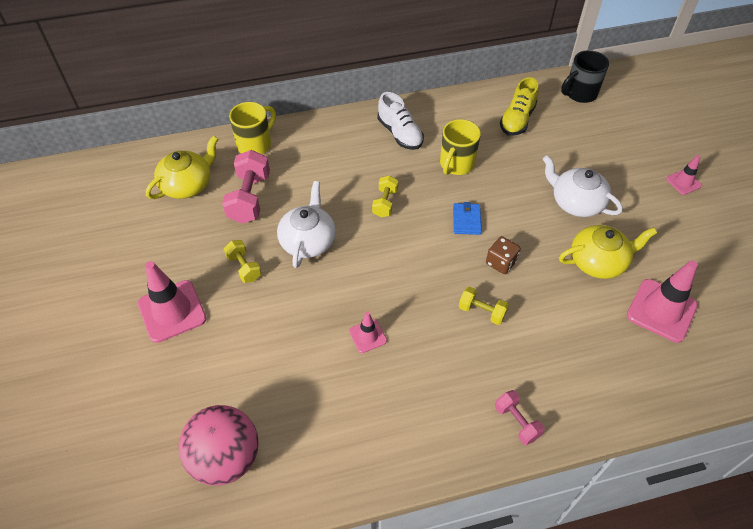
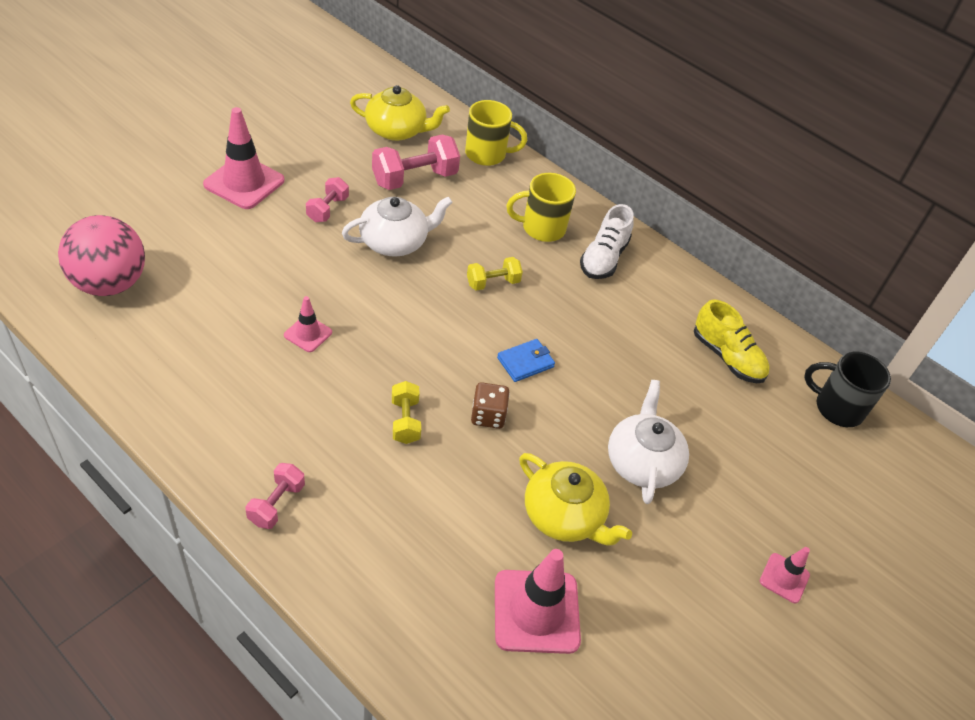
camera: 50 degrees right, 5 degrees down
(244, 267) = (327, 209): yellow dumbbell -> pink dumbbell
(456, 164) = (601, 324): yellow mug -> yellow mug (542, 228)
(517, 119) = (727, 357): yellow shoe -> yellow shoe turned 120 degrees counterclockwise

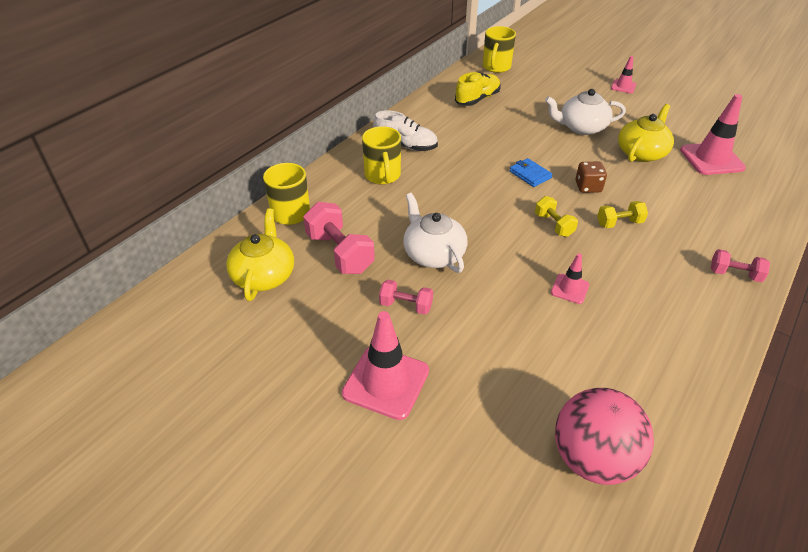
camera: 90 degrees left, 5 degrees down
(493, 283) = (457, 195): yellow dumbbell -> yellow dumbbell (553, 225)
(837, 408) = (496, 67): black mug -> yellow mug

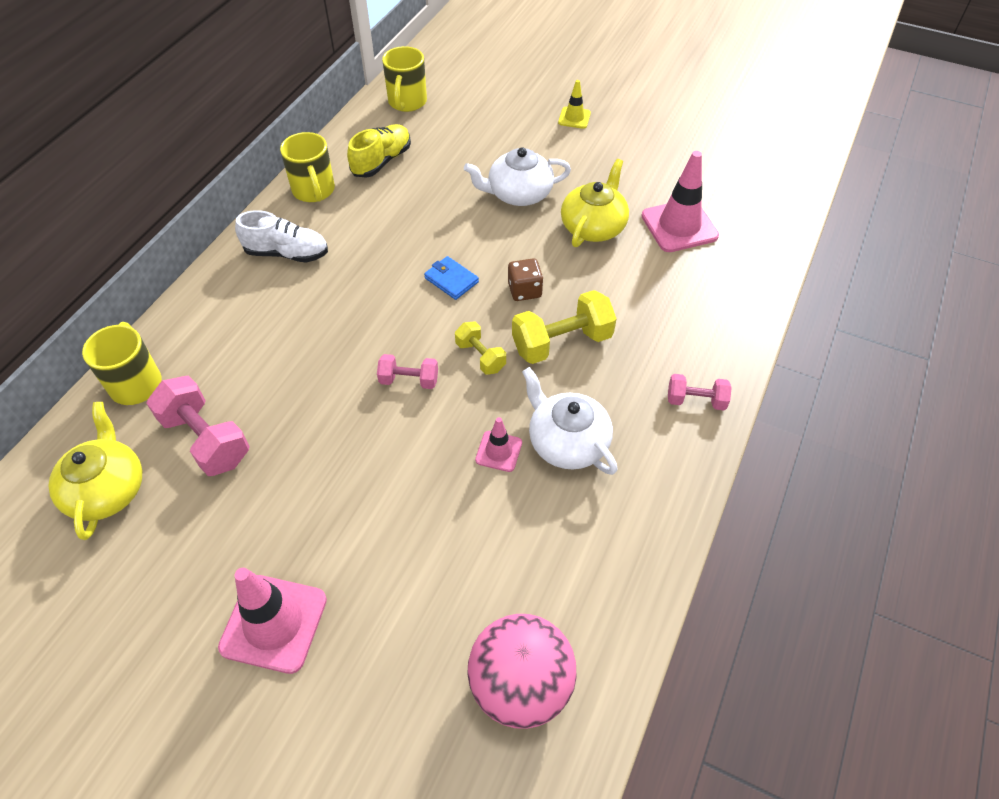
camera: 10 degrees left, 10 degrees up
(382, 176) = (257, 307): yellow mug -> yellow mug (314, 191)
(406, 305) = (295, 507): pink dumbbell -> pink dumbbell (409, 380)
(433, 254) = (328, 423): white teapot -> white teapot (567, 442)
(619, 223) = (562, 342): yellow dumbbell -> yellow dumbbell, size x1.73
(623, 86) = (574, 118): pink traffic cone -> yellow traffic cone

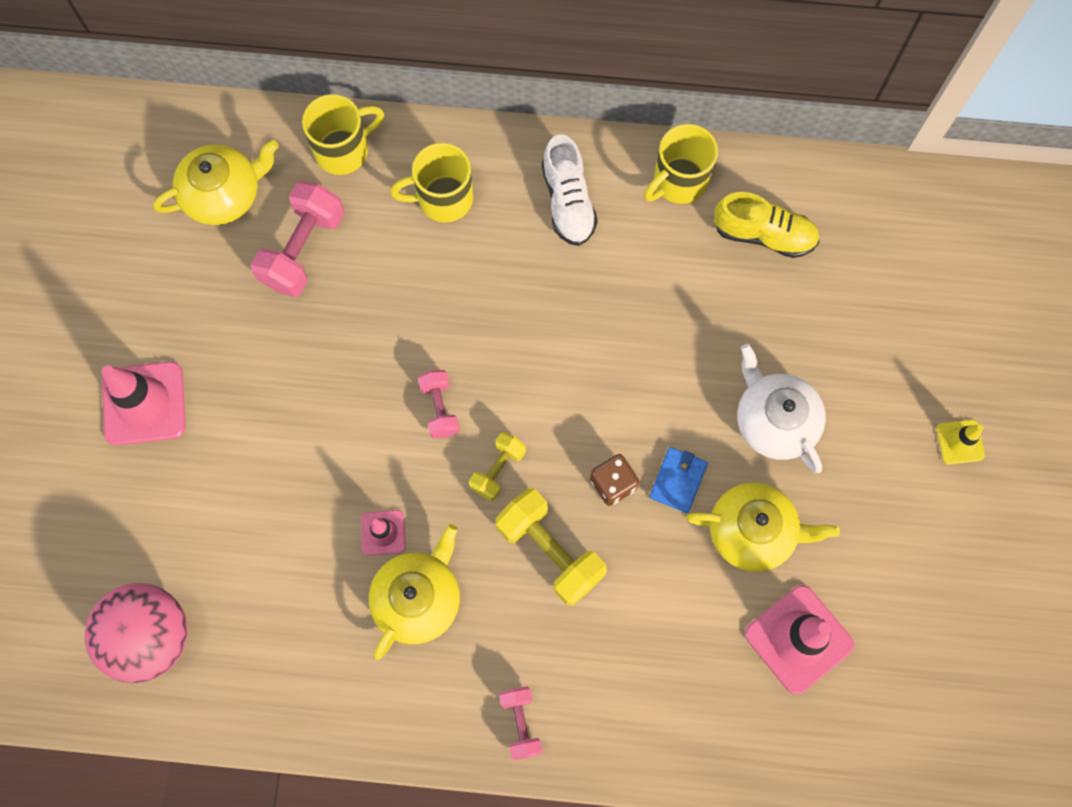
camera: 70 degrees right, 20 degrees up
(407, 102) = (892, 215): yellow mug -> yellow mug (443, 199)
(451, 280) = (597, 396): blue wallet -> blue wallet (678, 480)
(567, 442) = (418, 598): white teapot -> yellow teapot

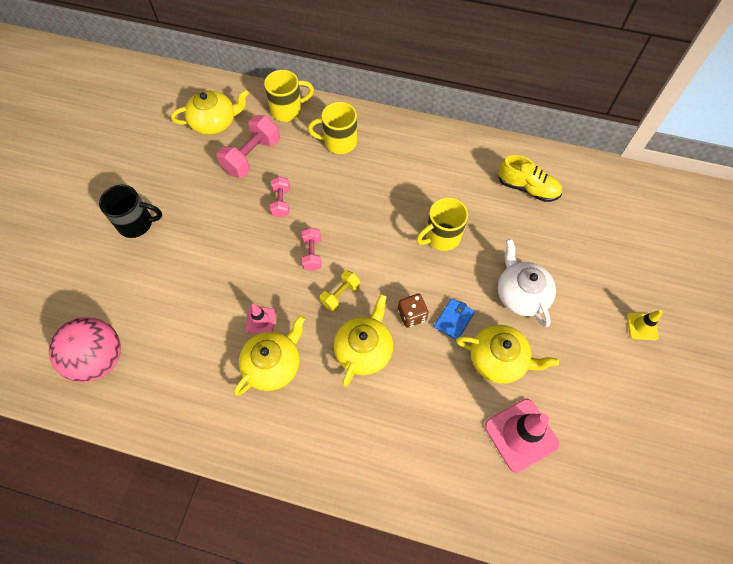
camera: 10 degrees right, 10 degrees down
(144, 403) = (137, 223): pink traffic cone -> black mug
(521, 723) = (323, 458): pink dumbbell -> pink dumbbell (281, 202)
(550, 551) = (364, 349): yellow dumbbell -> yellow teapot
(568, 201) = (412, 154): white shoe -> none
(678, 181) = (479, 153): yellow mug -> yellow mug (441, 237)

